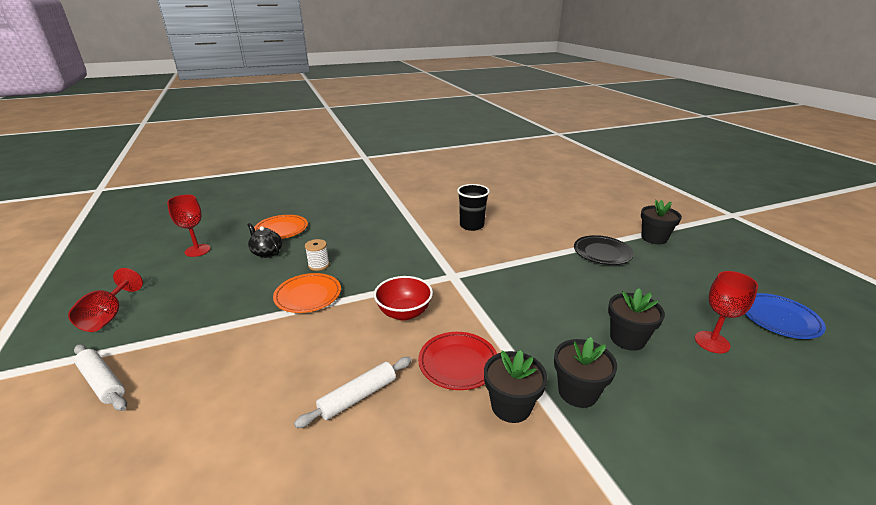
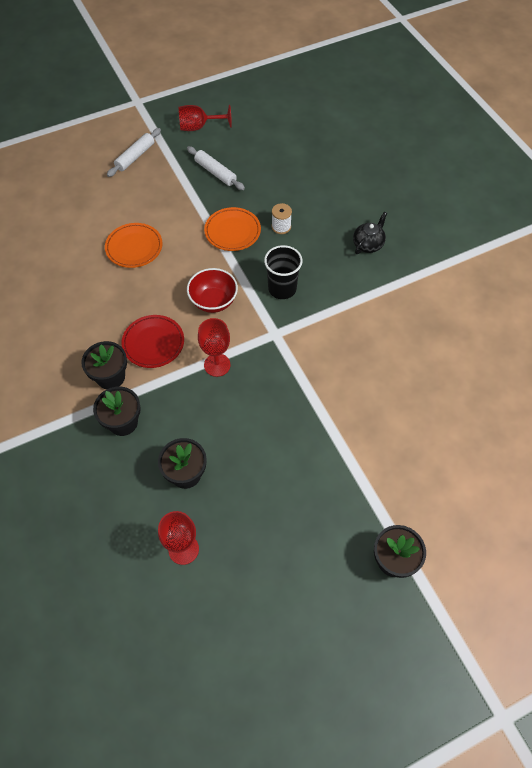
camera: 85 degrees right, 30 degrees up
(197, 250) = (294, 136): red goblet -> red goblet (217, 365)
(267, 252) = (298, 184): black teapot -> black teapot (368, 244)
(281, 230) = (343, 181): orange plate -> orange plate (134, 247)
(358, 396) = (121, 287): white rolling pin -> white rolling pin (215, 172)
(471, 226) = (387, 348): black cup -> black cup (282, 288)
(602, 253) = (342, 485): black plate -> none
(779, 319) = (224, 639): blue plate -> none

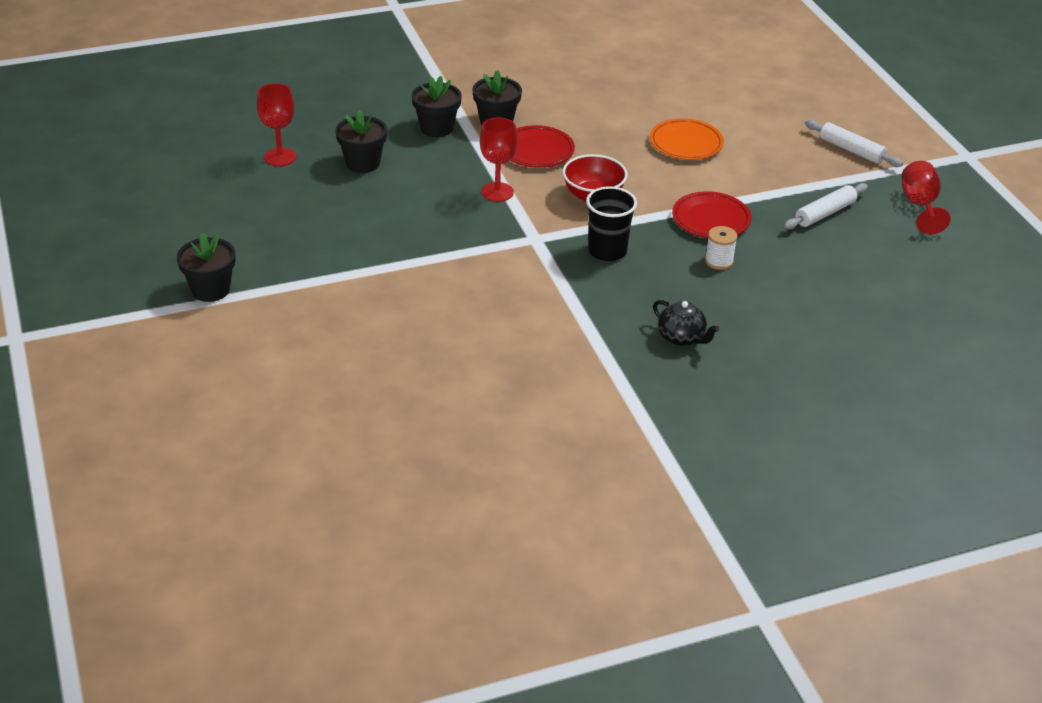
camera: 95 degrees right, 20 degrees down
(232, 231) = (711, 219): orange plate -> red plate

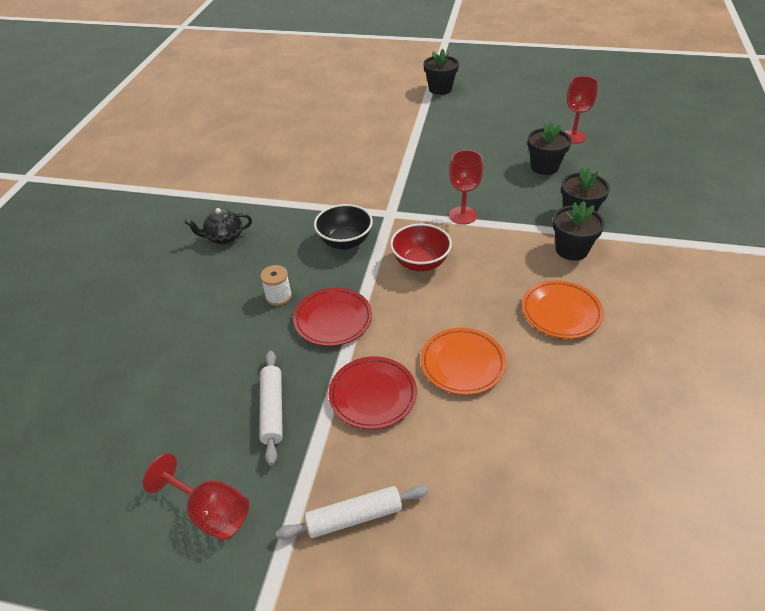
camera: 125 degrees right, 5 degrees up
(537, 151) = (510, 257): red plate -> red plate (373, 395)
(584, 113) = (561, 312): none -> orange plate
(607, 251) = (345, 242): black cup -> black bowl

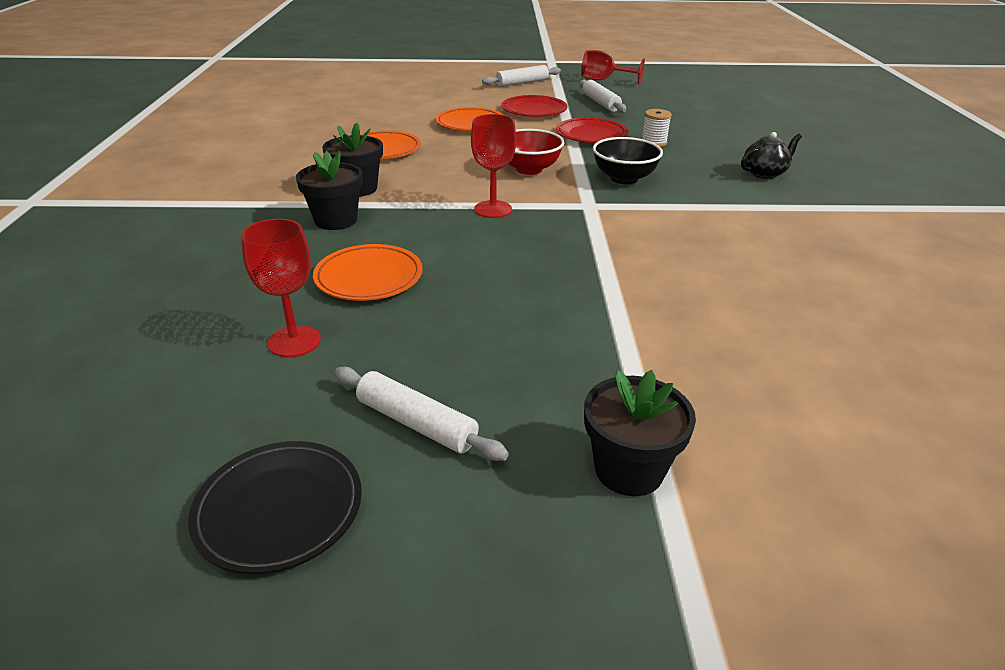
camera: 165 degrees right, 10 degrees down
(513, 105) = (417, 423): none -> white rolling pin
(544, 167) = (369, 278): black flower pot -> orange plate
(556, 88) = (279, 509): none -> black plate

